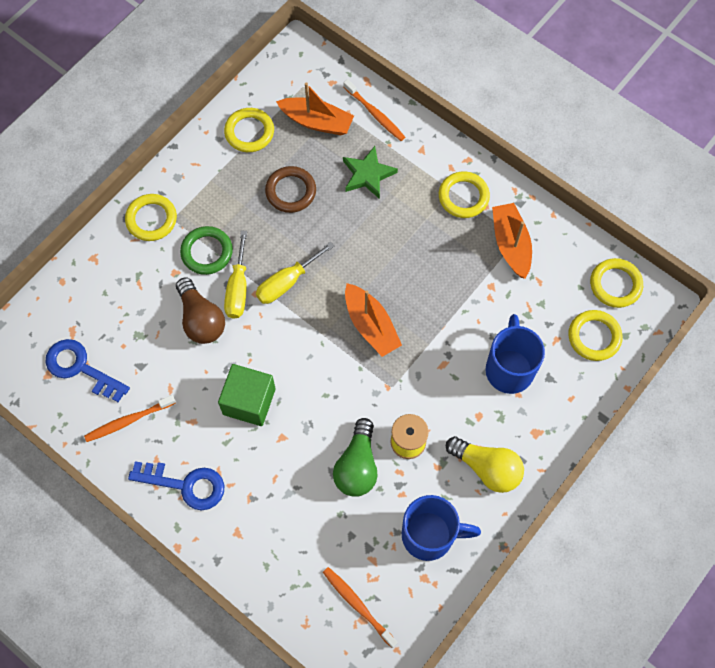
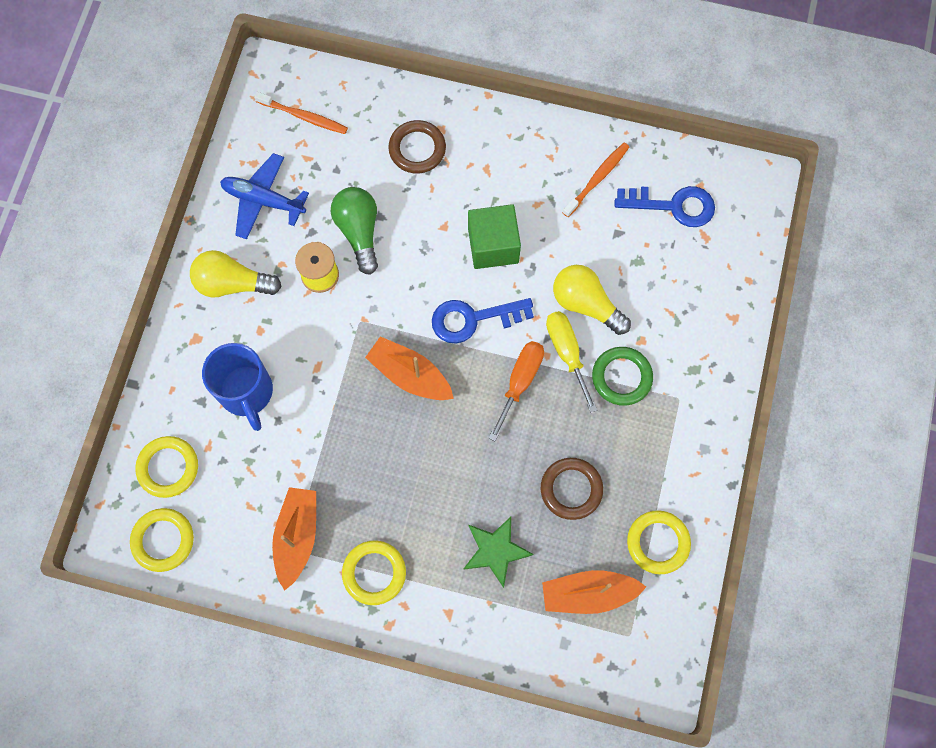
camera: 155 degrees right, 5 degrees up
(151, 219) = (701, 387): yellow ring -> none
(186, 485) = (510, 147): blue key -> blue key (473, 319)
(201, 319) = (586, 304): brown light bulb -> yellow light bulb
(269, 522) = (417, 149): none -> brown ring
(287, 282) = (520, 382): yellow screwdriver -> orange screwdriver
(375, 114) = (525, 637): orange toothbrush -> none
(430, 535) = (263, 200): blue mug -> blue plane
(511, 244) = (297, 537): orange boat -> orange boat turned 135 degrees counterclockwise

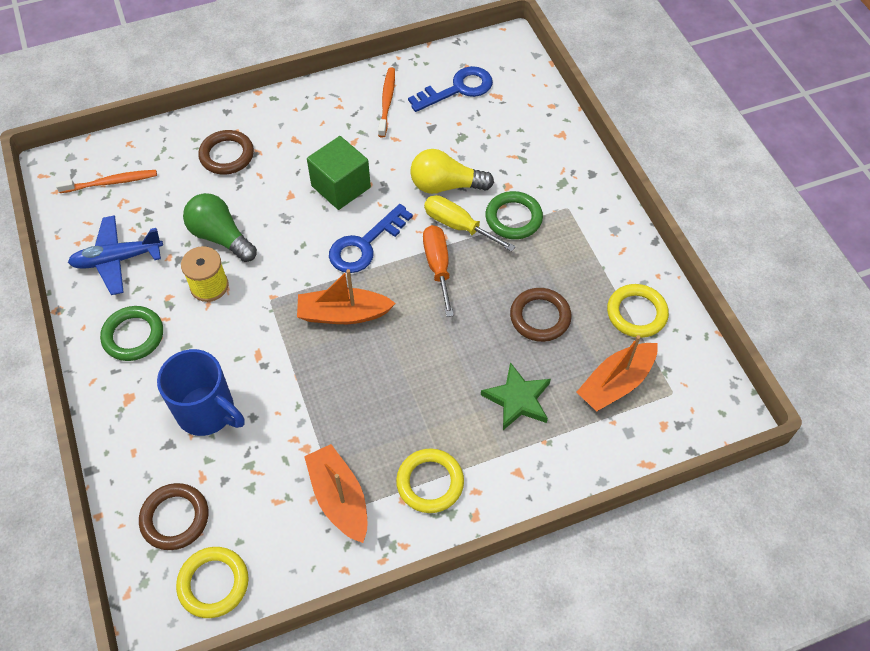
camera: 35 degrees left, 15 degrees down
(168, 467) = (175, 518): yellow ring -> brown ring
(232, 283) = (133, 336): yellow light bulb -> green ring

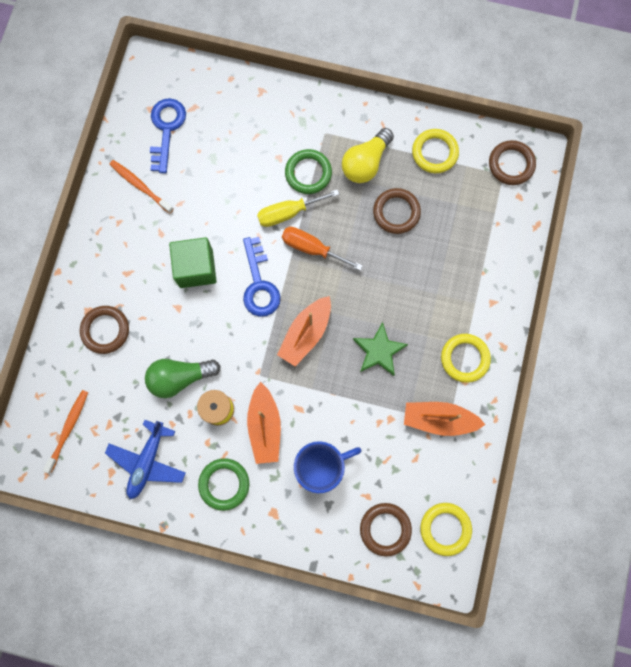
camera: 55 degrees left, 20 degrees up
(446, 185) = (248, 197): yellow light bulb -> yellow light bulb (366, 163)
(518, 399) = (444, 268): green star -> green star (379, 351)
(616, 383) = (473, 202): orange boat -> orange boat (264, 426)
(692, 394) = (511, 164): none -> brown ring

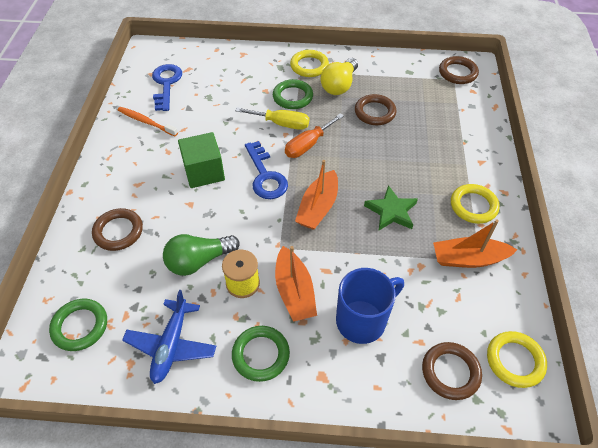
camera: 10 degrees left, 25 degrees down
(68, 428) = (80, 326): orange toothbrush -> green ring
(288, 213) = (281, 124): yellow screwdriver -> yellow screwdriver turned 135 degrees counterclockwise
(312, 248) = (308, 145): orange screwdriver -> orange screwdriver turned 60 degrees counterclockwise
(434, 153) = (393, 73): yellow ring -> yellow ring (309, 66)

